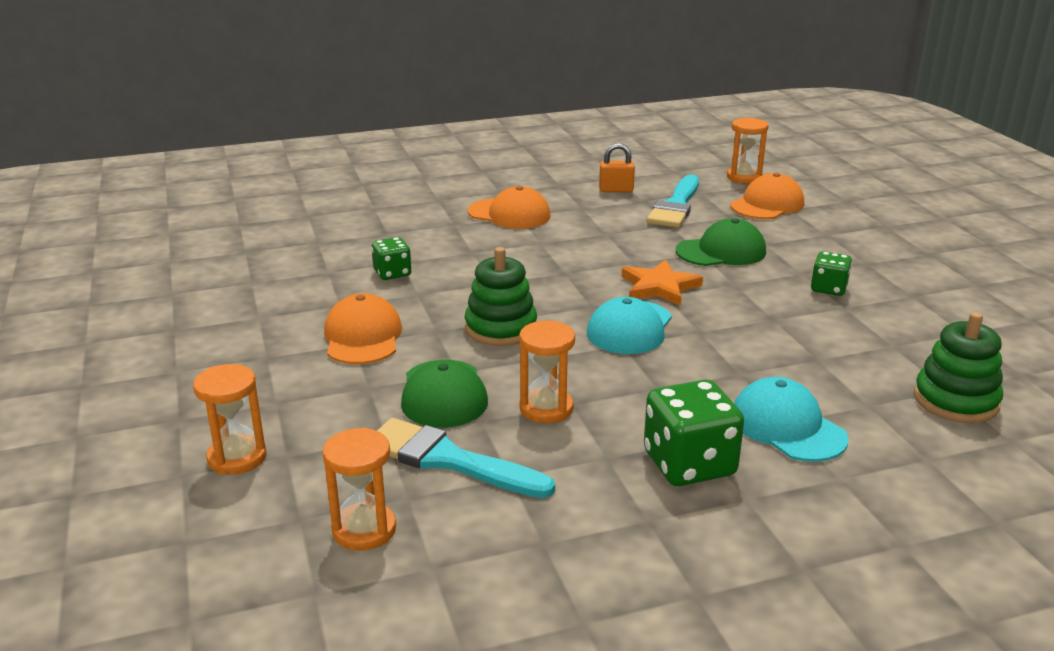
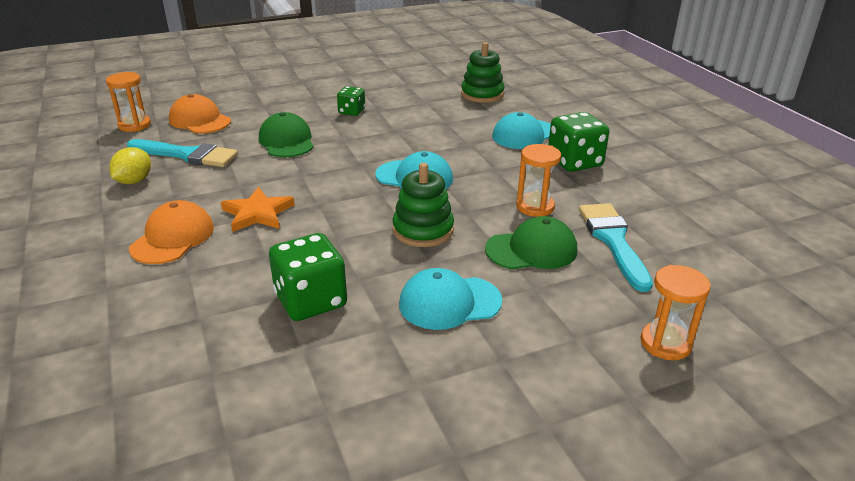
camera: 95 degrees left, 5 degrees up
(363, 337) = (449, 302): orange cap -> turquoise cap
(364, 530) = (706, 267): orange hourglass -> none
(392, 273) = (311, 301): green dice -> green dice, size x1.72
(448, 460) = (613, 241): turquoise brush -> turquoise brush turned 150 degrees clockwise
(616, 190) = (134, 181): orange padlock -> yellow lemon
(659, 287) = (347, 165): orange star -> orange star (258, 213)

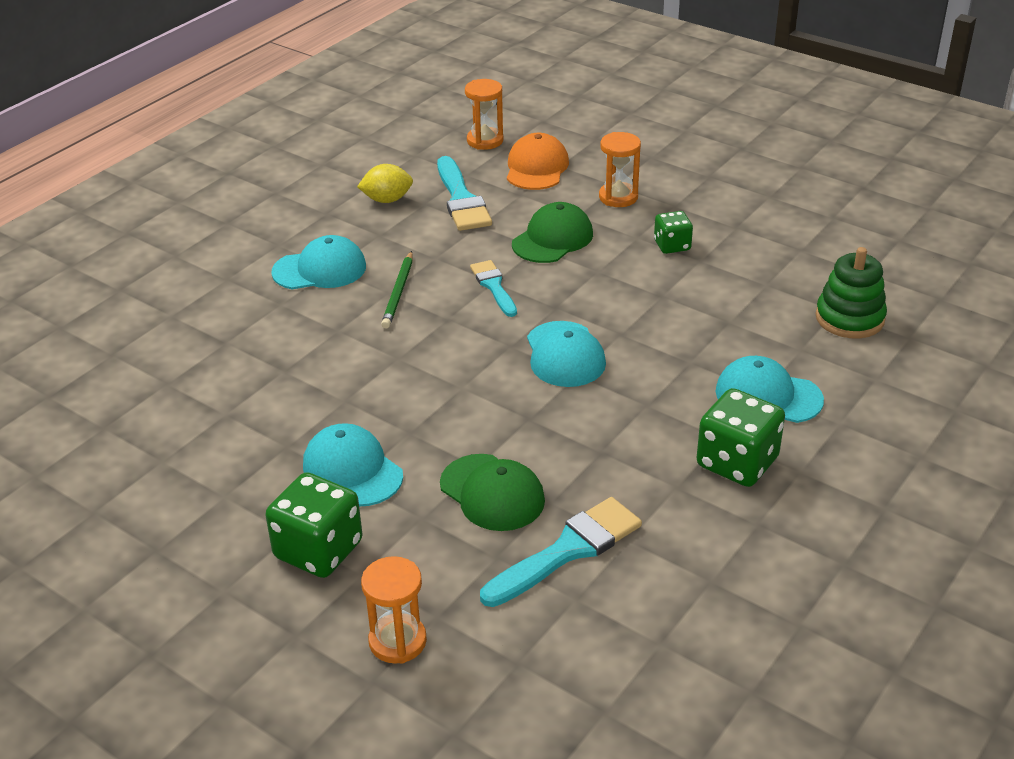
camera: 60 degrees right, 5 degrees up
(173, 238) = (320, 269): orange cap -> turquoise cap
(258, 213) = (399, 292): orange star -> green pencil
(307, 176) = (494, 286): none -> turquoise brush
(311, 301) = (291, 388): green dice -> green dice (318, 550)
(423, 230) = (462, 404): green stacking toy -> none
(535, 207) = (587, 466): orange hourglass -> orange hourglass (618, 197)

